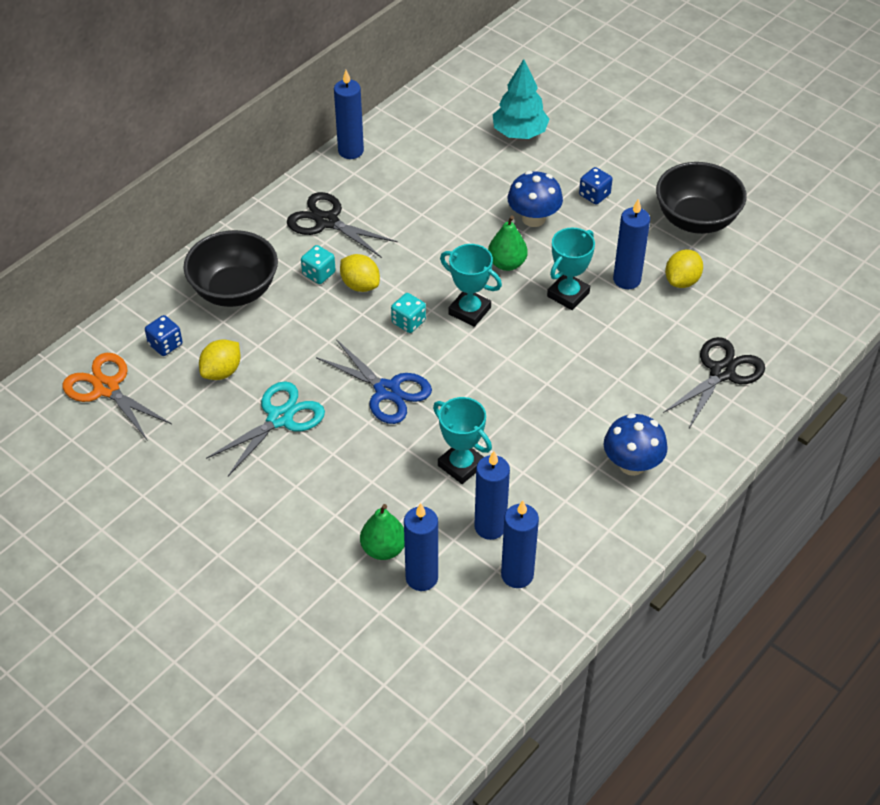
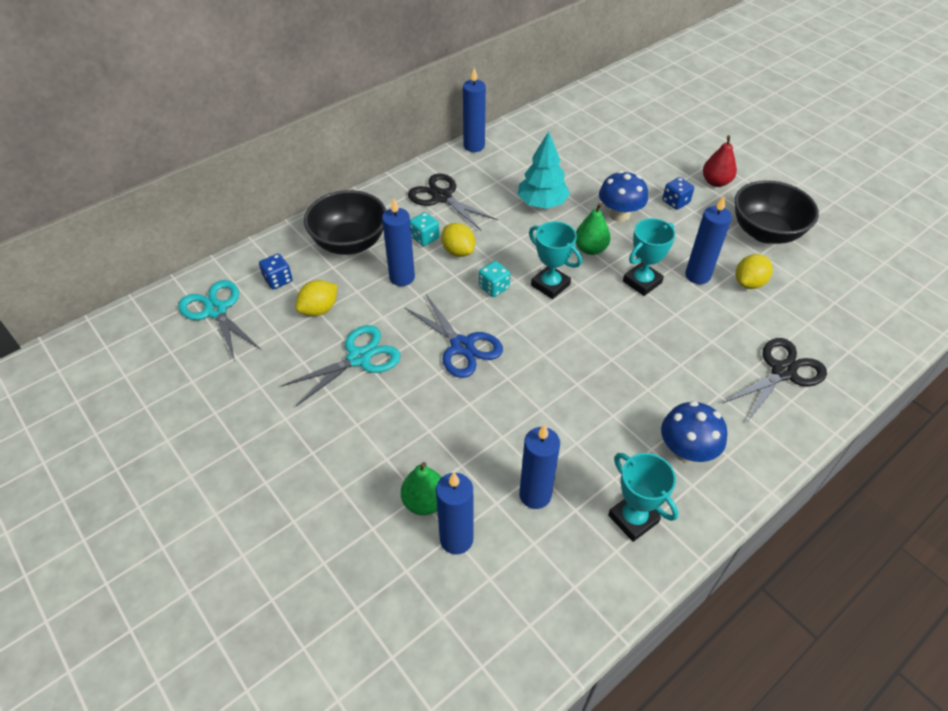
camera: 10 degrees right, 0 degrees up
(107, 388) = (216, 310): orange scissors -> turquoise scissors
(461, 465) = (517, 427): turquoise trophy -> turquoise trophy (633, 518)
(517, 575) = (554, 552): blue candle -> blue candle (402, 277)
(519, 133) = (617, 147): turquoise tree -> turquoise tree (542, 203)
(637, 164) = (715, 182): none -> red pear

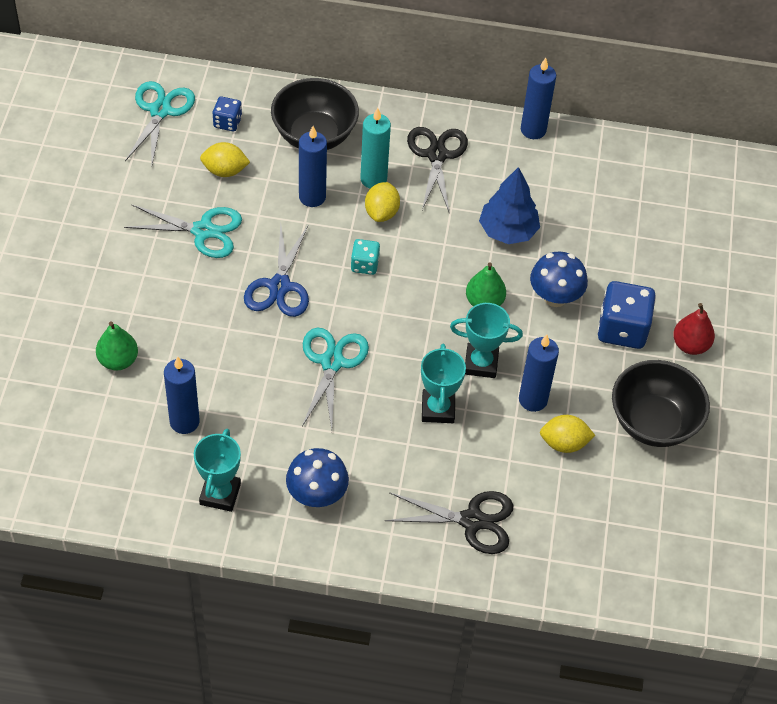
camera: 45 degrees right, 5 degrees up
(424, 238) = (373, 179): turquoise dice -> turquoise candle
(456, 539) = (106, 399): blue candle -> none
(542, 203) = (508, 231): turquoise tree -> blue tree
(550, 285) = (408, 301): turquoise trophy -> turquoise trophy (438, 409)
(565, 360) = (332, 362): none -> turquoise scissors
(675, 202) = (622, 329): blue dice -> blue dice, size x1.83

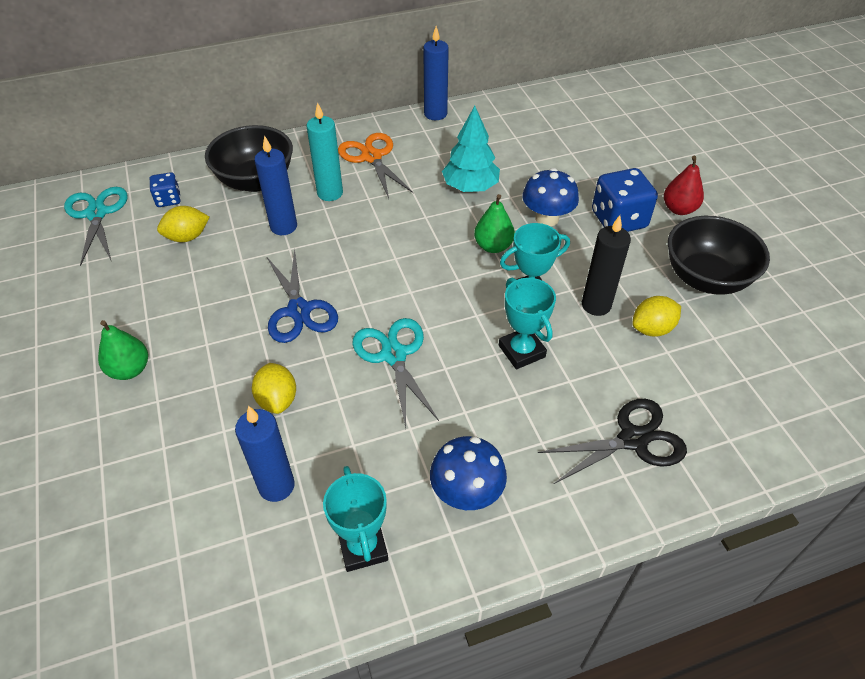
camera: 25 degrees left, 5 degrees down
(118, 360) = (165, 456): green pear -> green pear (130, 370)
(203, 231) = (194, 294): turquoise scissors -> none
(364, 265) = (367, 260): turquoise dice -> none
(381, 212) = (354, 214): yellow lemon -> yellow lemon (277, 400)
(437, 155) = (372, 157): black scissors -> orange scissors
(508, 231) = (470, 187): blue tree -> turquoise tree
(533, 400) = (596, 305): blue candle -> black candle

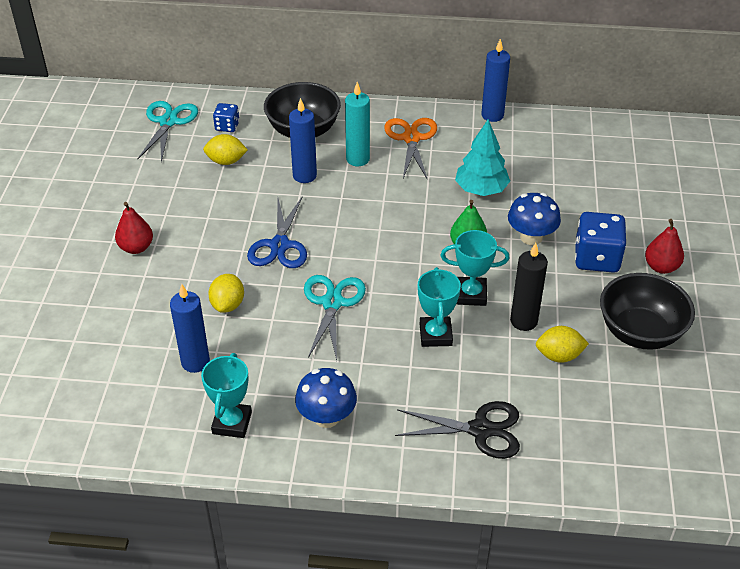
camera: 25 degrees right, 5 degrees down
(130, 370) = (136, 247): green pear -> red pear

